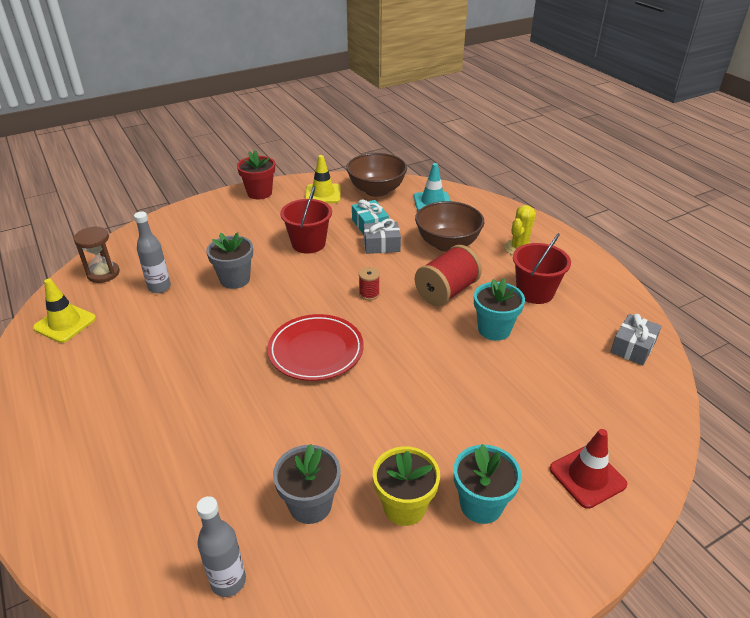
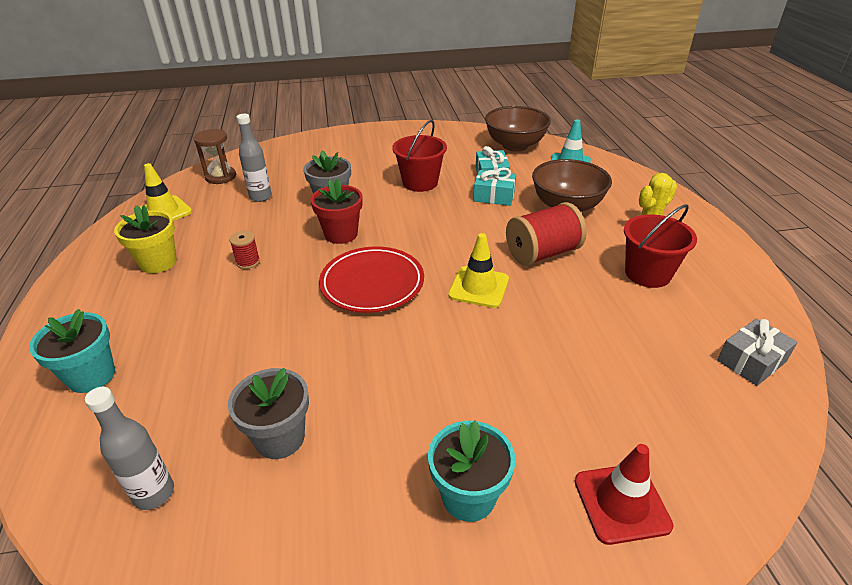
camera: 20 degrees right, 0 degrees up
(259, 193) = (398, 131): red flower pot -> red flower pot (341, 234)
(323, 194) = (458, 141): yellow traffic cone -> yellow traffic cone (479, 287)
(369, 294) = (456, 240): red spool -> red spool (248, 262)
(381, 245) = (494, 196): grey gift -> turquoise gift
(404, 507) = (378, 471): yellow flower pot -> yellow flower pot (158, 262)
(494, 329) = (579, 303): turquoise flower pot -> turquoise flower pot (91, 376)

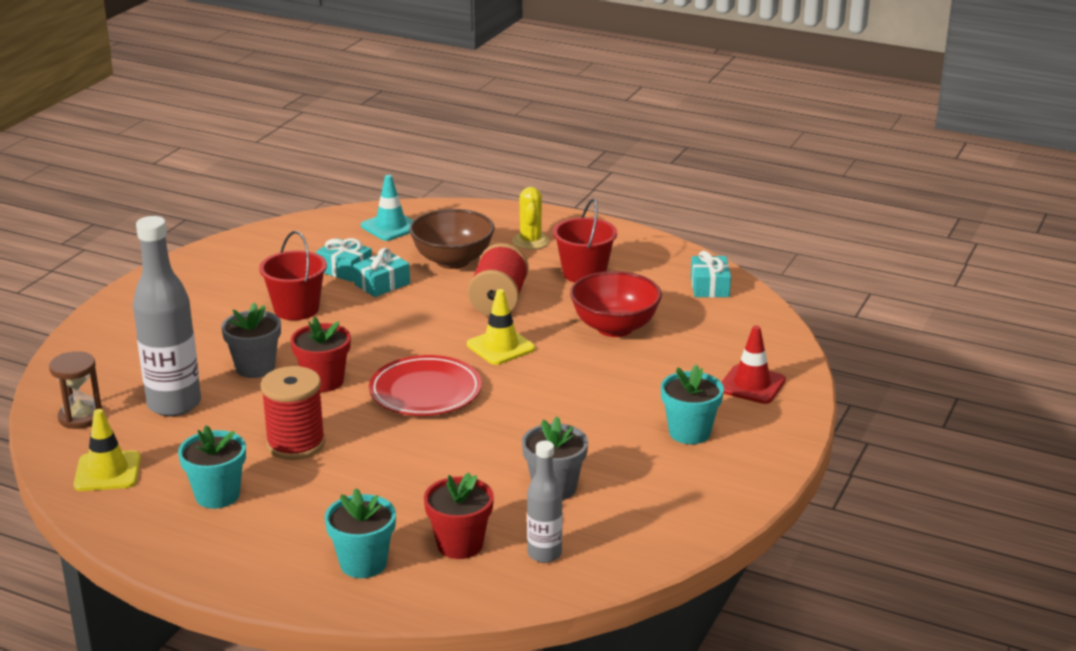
camera: 55 degrees left, 10 degrees down
(145, 421) = (460, 545): none -> red flower pot
(158, 262) = (217, 495): yellow flower pot -> turquoise flower pot
(248, 262) = (296, 444): red spool -> red spool, size x2.06
(260, 197) = (174, 404): grey bottle -> grey bottle, size x1.78
(515, 145) = (310, 234): brown bowl -> none
(590, 335) = (614, 328): none -> red bowl
(751, 361) = (709, 287): grey gift -> turquoise gift

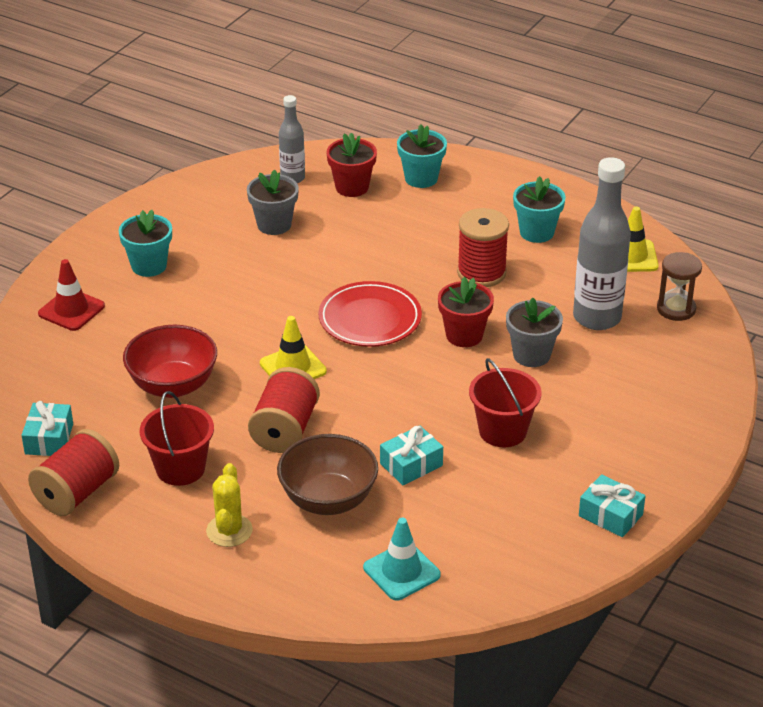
camera: 175 degrees left, 10 degrees up
(345, 270) = (454, 491): turquoise gift -> turquoise gift (610, 515)
(665, 256) = (77, 492): none -> red spool

